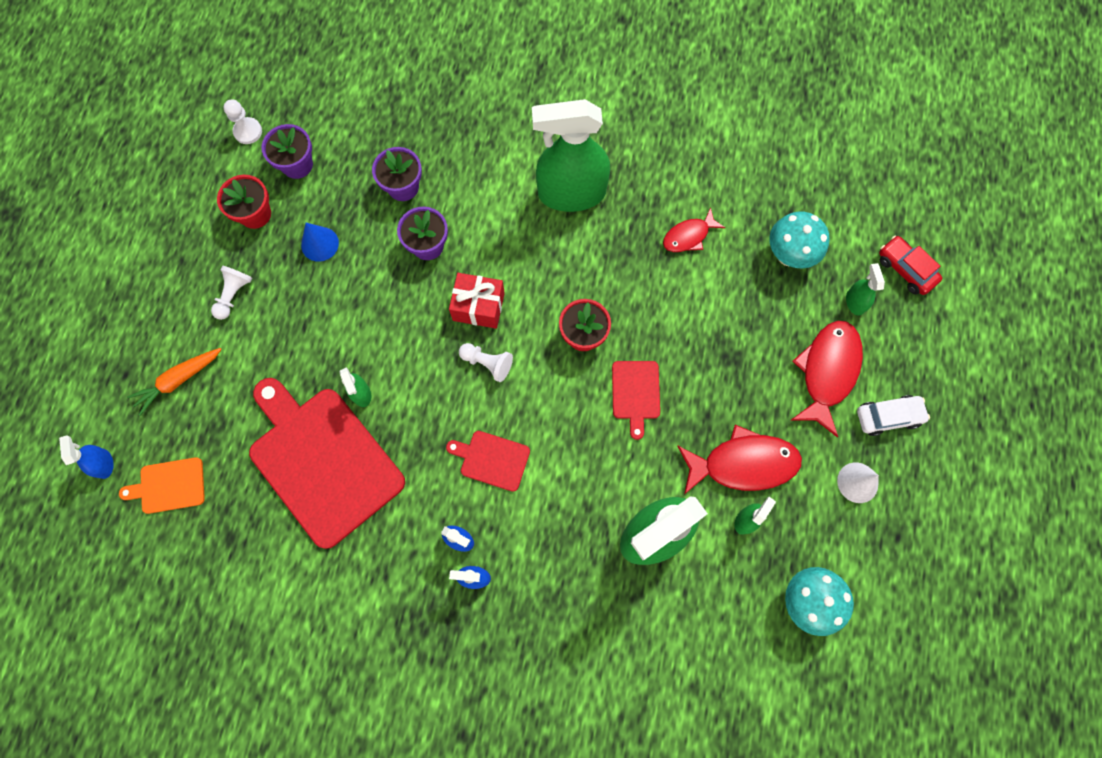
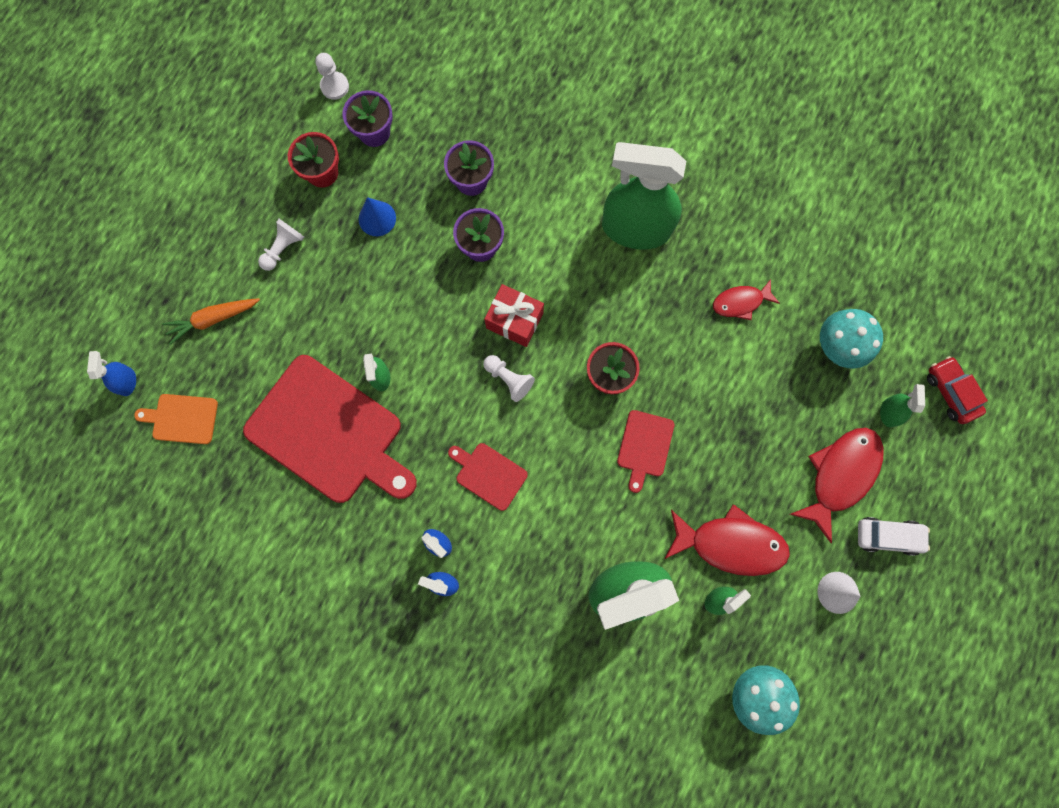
camera: 15 degrees right, 5 degrees up
(323, 461) = (329, 433): red cutting board -> red cutting board turned 150 degrees clockwise

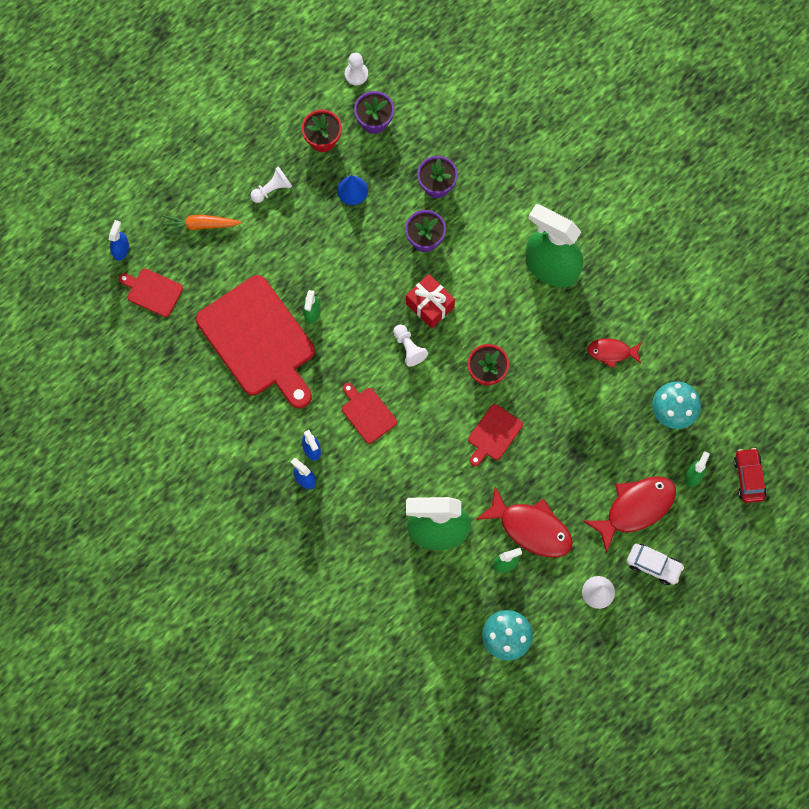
camera: 20 degrees right, 5 degrees down
(182, 418) = (152, 291): orange cutting board -> red cutting board

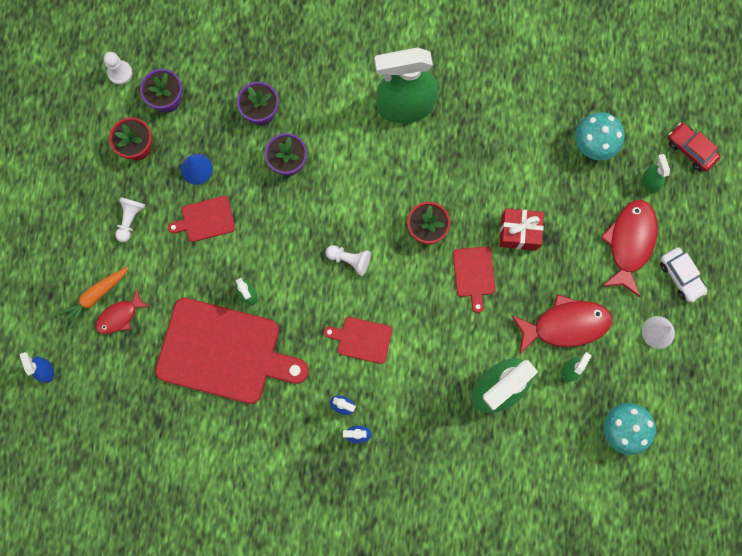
camera: 40 degrees left, 5 degrees up
(152, 291) = (102, 383): red cutting board -> red cutting board (205, 219)
(430, 305) = (337, 212): red gift -> red gift (519, 232)
(611, 352) = (508, 136): red fish -> red fish (119, 316)
(653, 565) = (680, 276): white car -> white car turned 75 degrees clockwise

